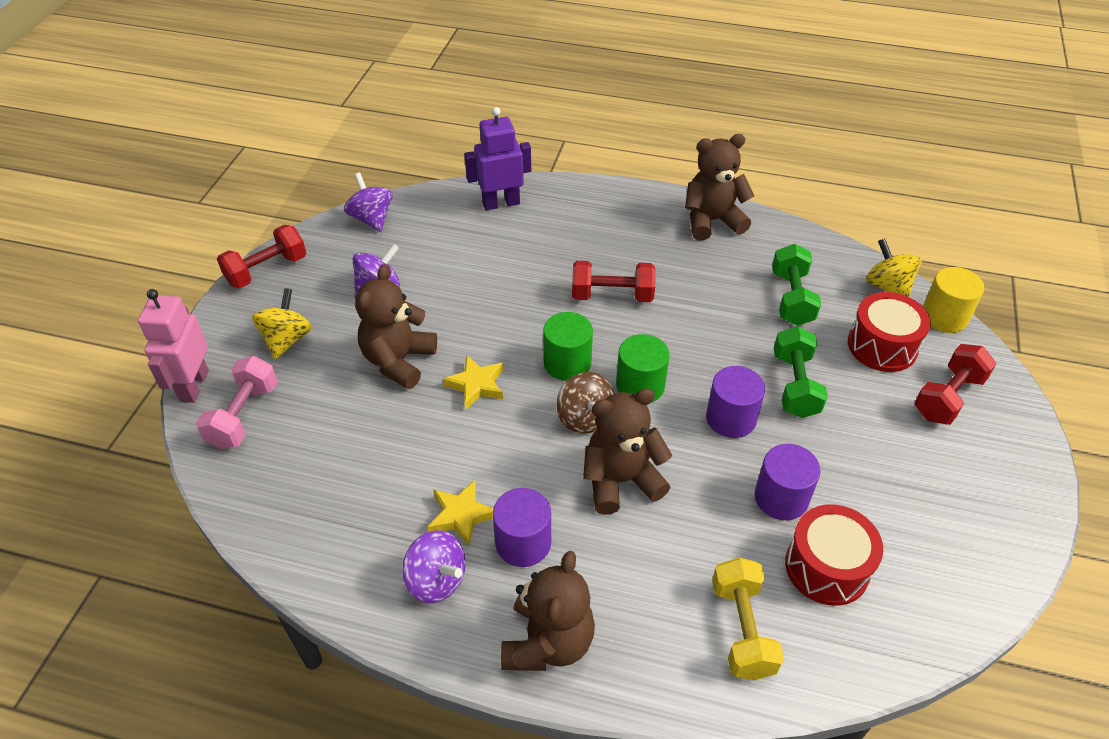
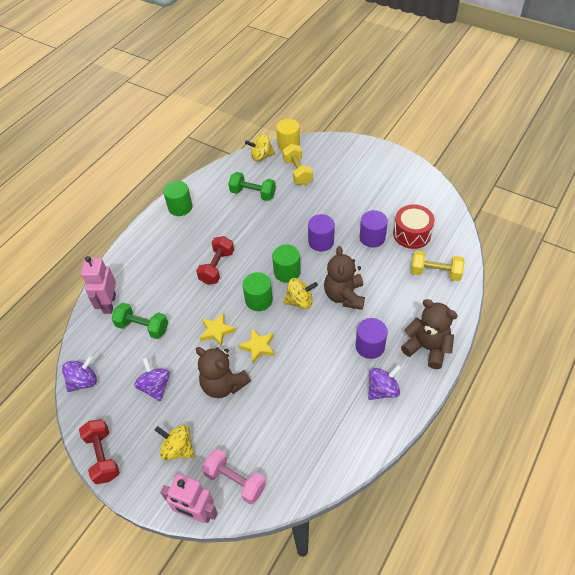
camera: 70 degrees left, 5 degrees up
(372, 219) = (84, 381): purple spinning top -> purple spinning top turned 150 degrees clockwise
(461, 515) = (345, 371): yellow star -> yellow star (217, 331)
(501, 203) = (109, 303): purple robot -> pink robot
(584, 418) = (300, 301): brown spinning top -> yellow spinning top
(712, 221) = (180, 207): brown teddy bear -> green cylinder
(795, 385) = (309, 211): green dumbbell -> green dumbbell (143, 327)
(882, 346) = (297, 172): red drum -> yellow dumbbell
(948, 397) = (335, 162): red dumbbell -> none

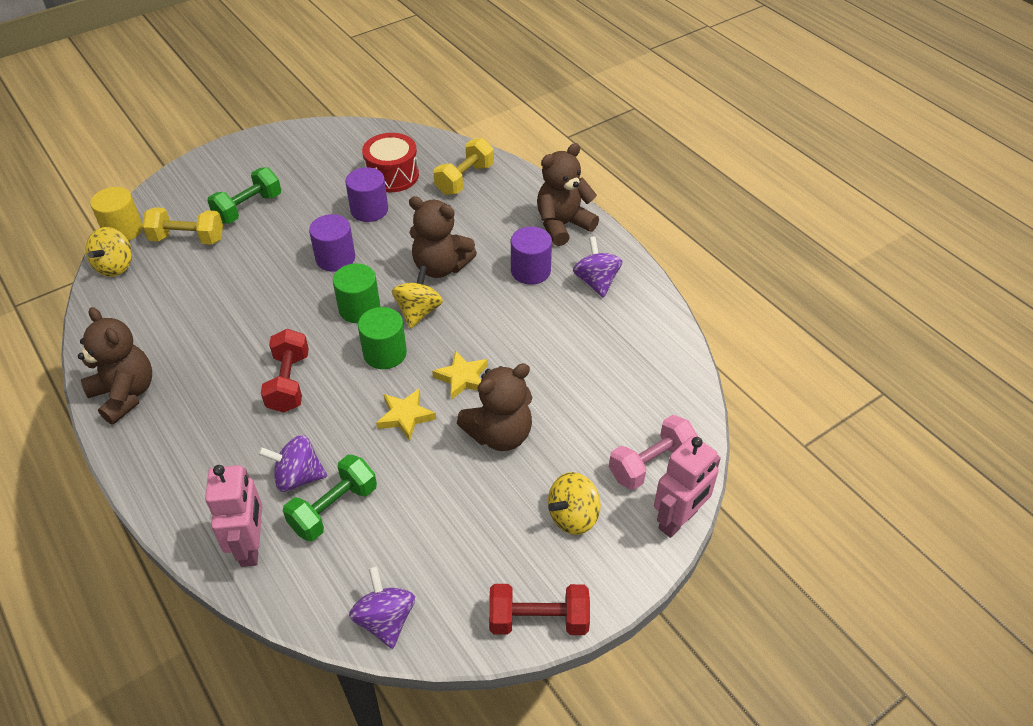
camera: 70 degrees left, 5 degrees down
(109, 303) = (251, 546): pink robot -> pink robot turned 120 degrees counterclockwise
(155, 386) = (455, 519): purple spinning top -> purple spinning top (298, 477)
(180, 207) = (125, 394): green cylinder -> brown teddy bear
(217, 267) = (289, 382): red dumbbell -> red dumbbell turned 45 degrees clockwise
(253, 194) = (182, 299): green dumbbell -> green dumbbell (248, 208)

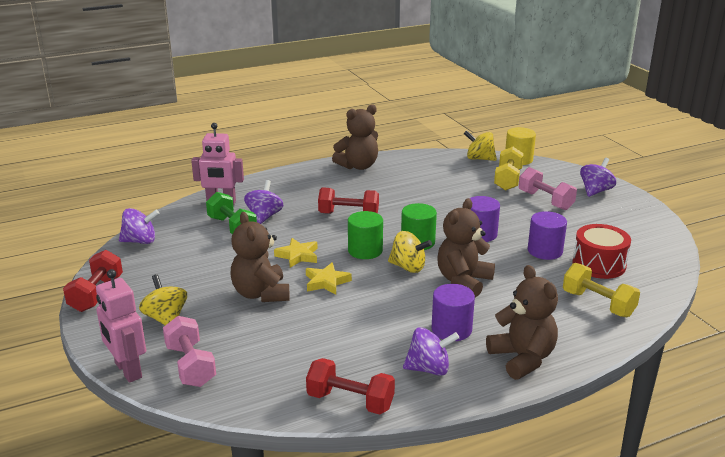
camera: 100 degrees right, 20 degrees down
(224, 170) = (595, 191): none -> purple spinning top
(248, 208) = (545, 200): green dumbbell -> pink dumbbell
(659, 328) = (350, 401): none -> red dumbbell

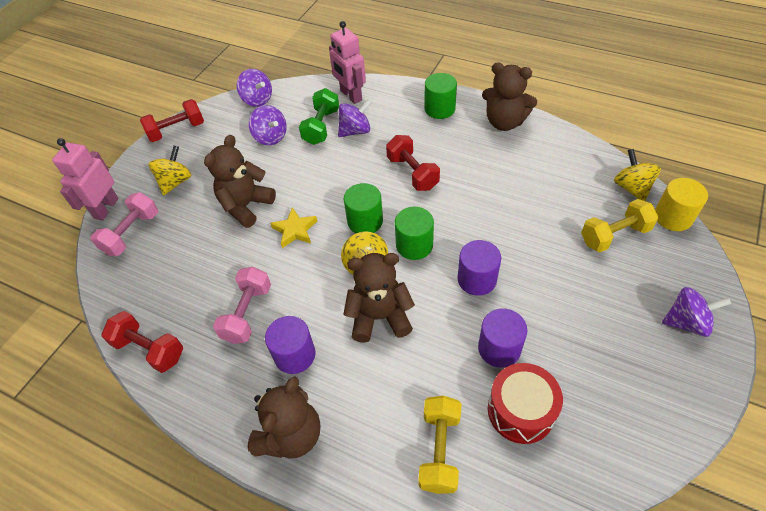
camera: 55 degrees right, 25 degrees up
(298, 256) = (317, 188): yellow star -> none
(303, 179) = (439, 109): none -> green cylinder
(350, 401) = (149, 349): red dumbbell -> red dumbbell turned 45 degrees counterclockwise
(429, 369) = (225, 374): purple spinning top -> purple spinning top (270, 137)
(545, 200) = (607, 291): pink dumbbell -> pink dumbbell (247, 313)

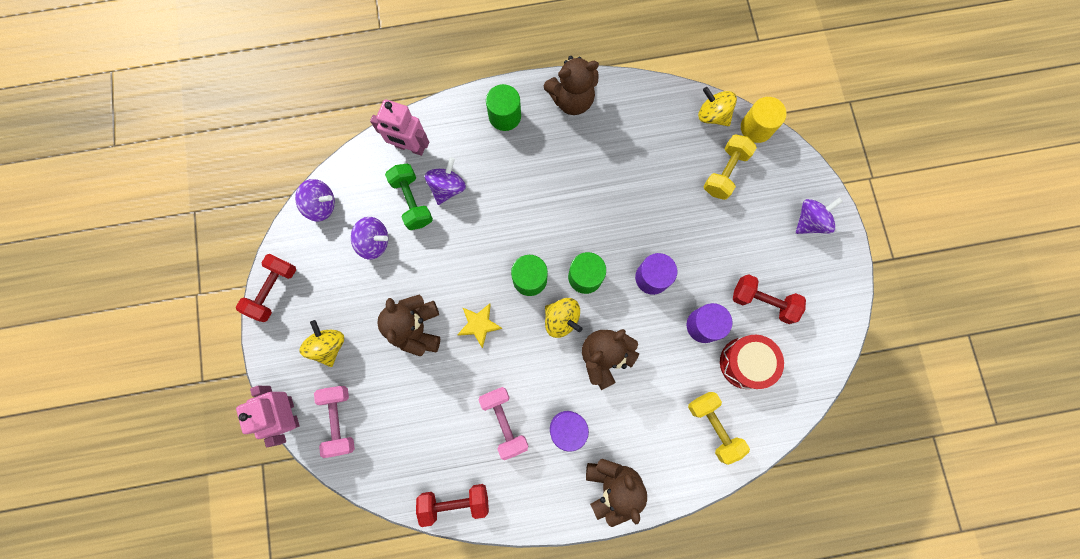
camera: 40 degrees left, 25 degrees up
(412, 173) = (532, 205): red dumbbell -> red dumbbell (762, 301)

